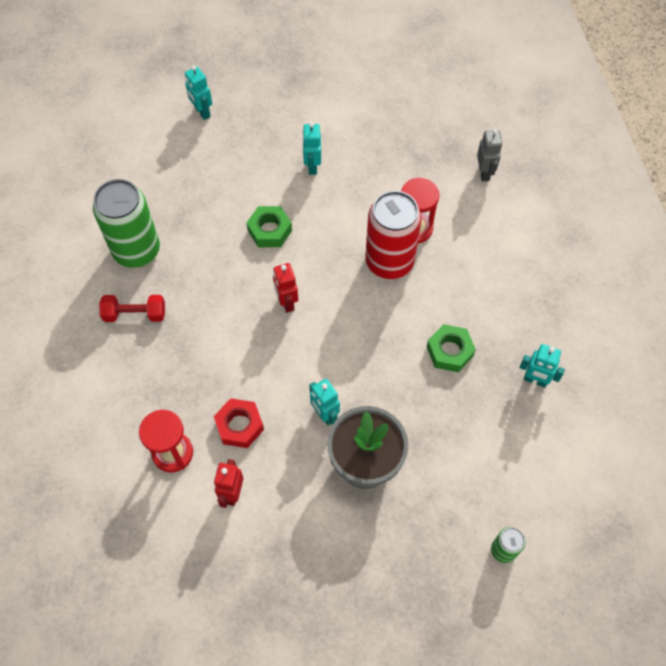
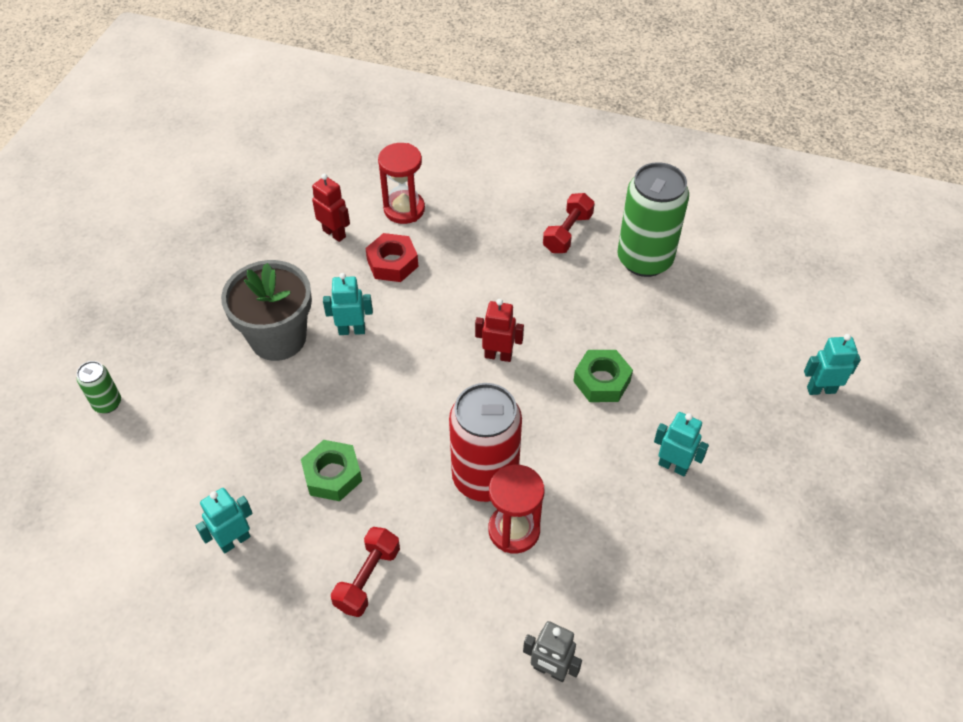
camera: 120 degrees right, 10 degrees down
(501, 289) = (367, 578): none -> red dumbbell

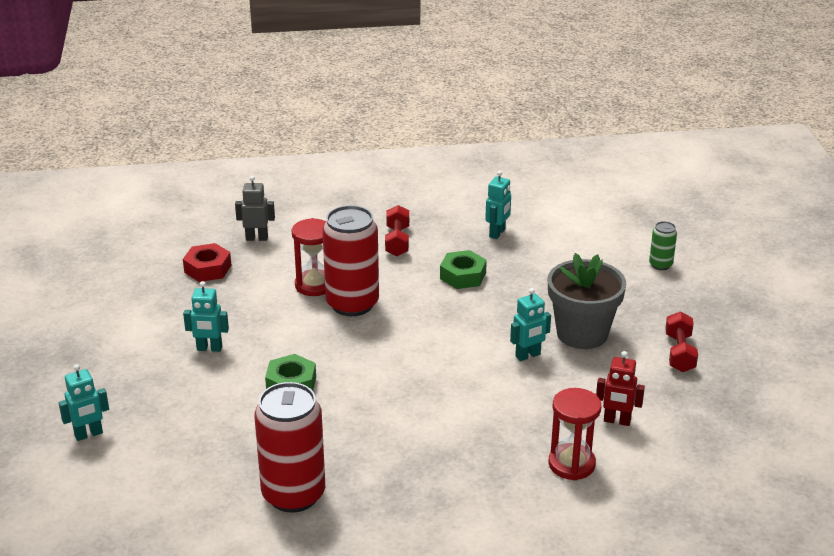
camera: 155 degrees right, 20 degrees down
(392, 263) = (539, 414): red nut -> red nut (207, 269)
(498, 355) = (391, 375): red robot -> none
(567, 233) = (387, 495): red dumbbell -> red dumbbell (679, 353)
(644, 259) = (293, 494): green can -> red can

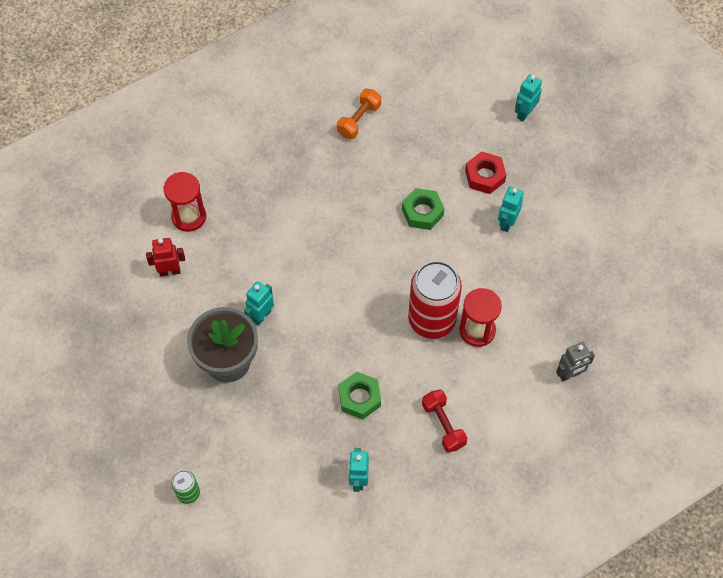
camera: 155 degrees right, 30 degrees up
(207, 269) = (579, 314): red nut -> red nut (485, 176)
(209, 348) = (507, 223): turquoise robot -> turquoise robot turned 45 degrees counterclockwise
(293, 494) = (359, 120): red can -> orange dumbbell
(679, 353) = (141, 370): red dumbbell -> none

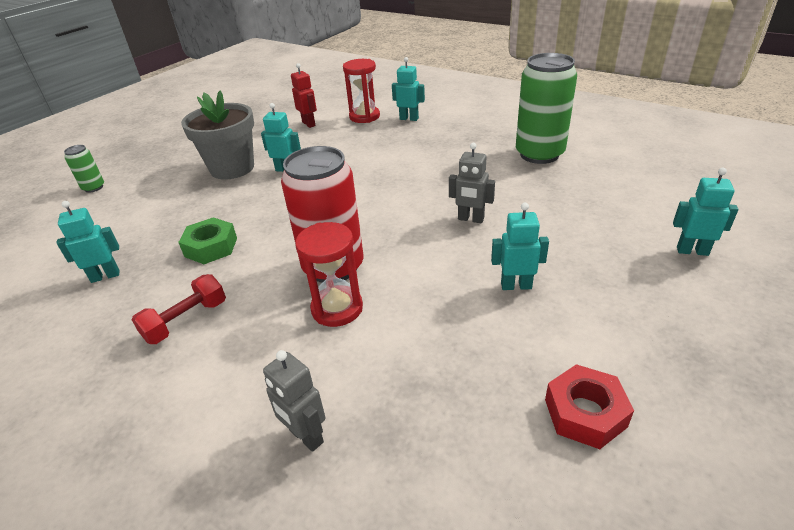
camera: 70 degrees right, 25 degrees down
(222, 181) = (409, 118): none -> turquoise robot
(359, 120) = (539, 154): orange dumbbell -> green can
(422, 212) = (470, 219): green nut -> grey robot
(485, 176) = (564, 247): red nut -> red nut (585, 413)

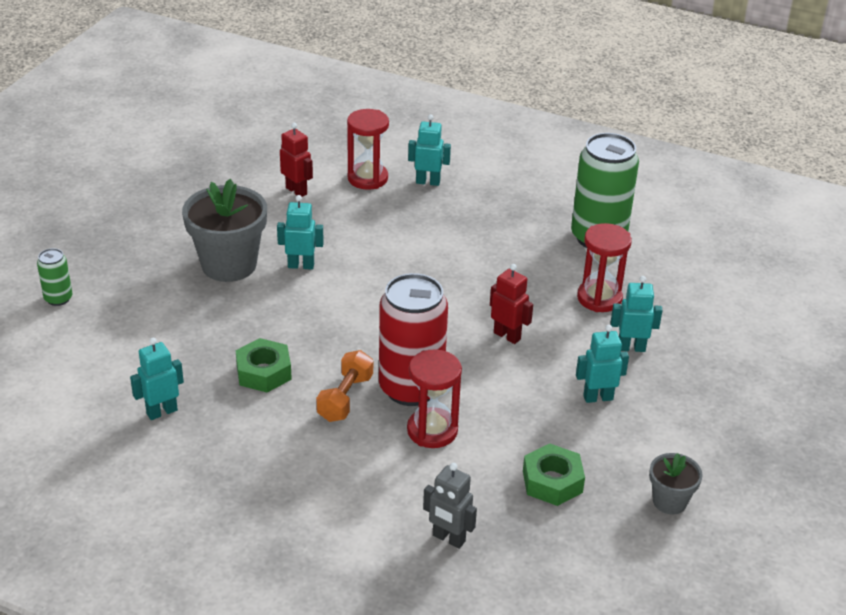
camera: 15 degrees left, 0 degrees up
(186, 321) = (284, 452): red dumbbell -> none
(269, 273) = (345, 398): none -> orange dumbbell
(439, 226) = (507, 336): none -> red robot
(447, 374) = (552, 481): none -> green nut
(470, 219) = (538, 326): grey robot -> none
(532, 198) = (599, 298): none -> red hourglass
(585, 413) = (669, 501): red nut -> grey flower pot
(692, 251) = (757, 353): turquoise robot -> turquoise robot (631, 347)

